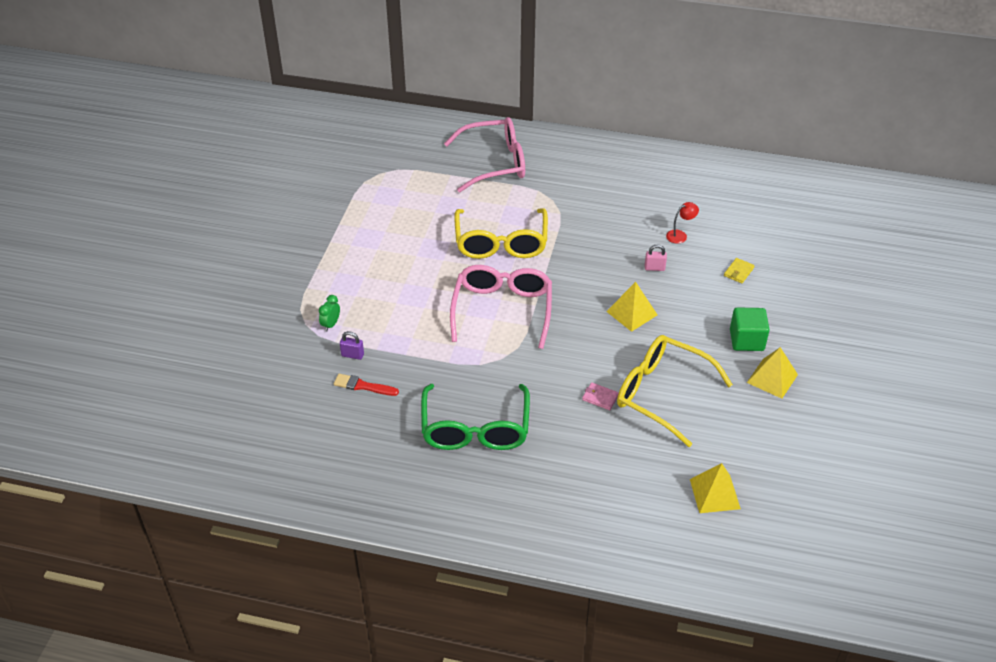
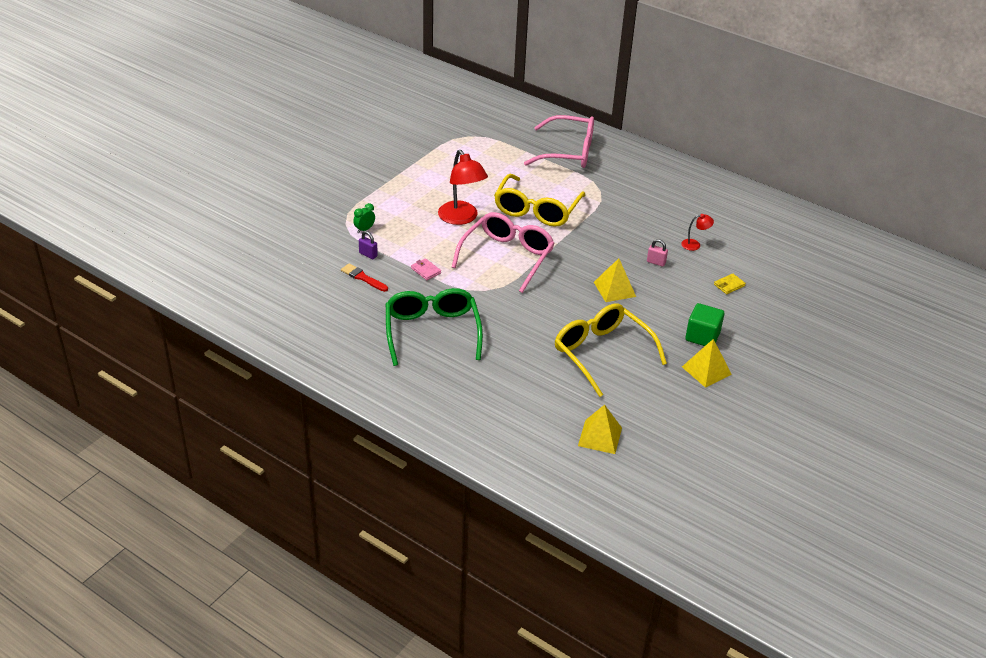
camera: 20 degrees right, 5 degrees down
(428, 277) = (461, 218): none -> red lamp
(475, 428) = (432, 332): green glasses -> green glasses turned 150 degrees clockwise
(600, 397) = (548, 341): pink wallet -> pink wallet (425, 270)

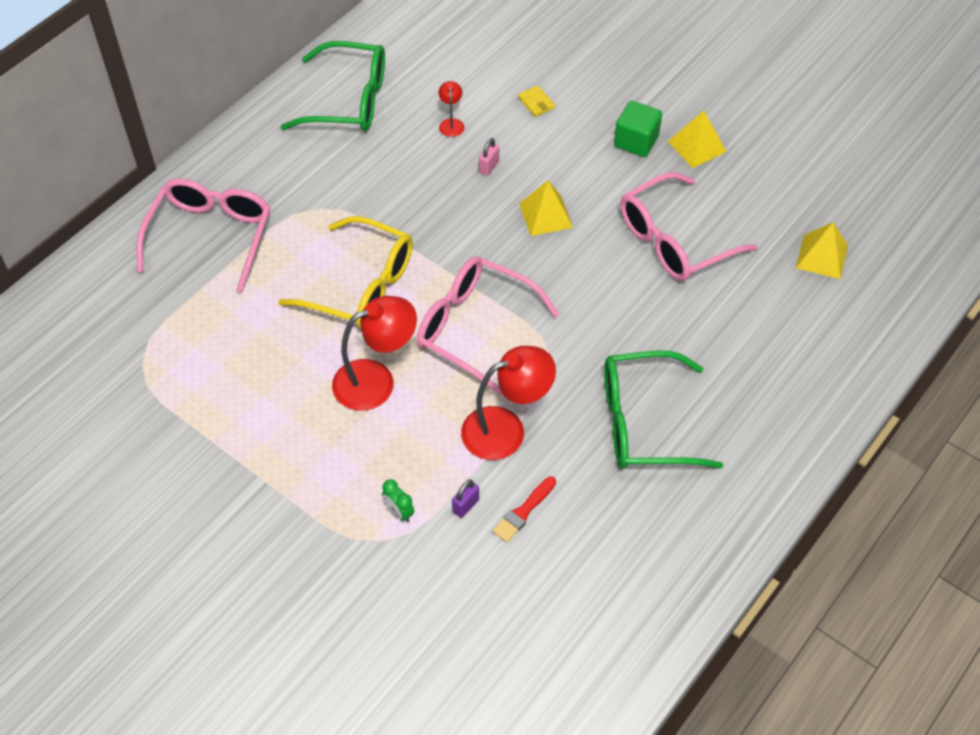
camera: 85 degrees left, 15 degrees up
(425, 270) = (506, 429): pink wallet -> red lamp
(602, 353) = (675, 240): yellow glasses -> pink glasses
(703, 199) = (348, 100): none -> green glasses

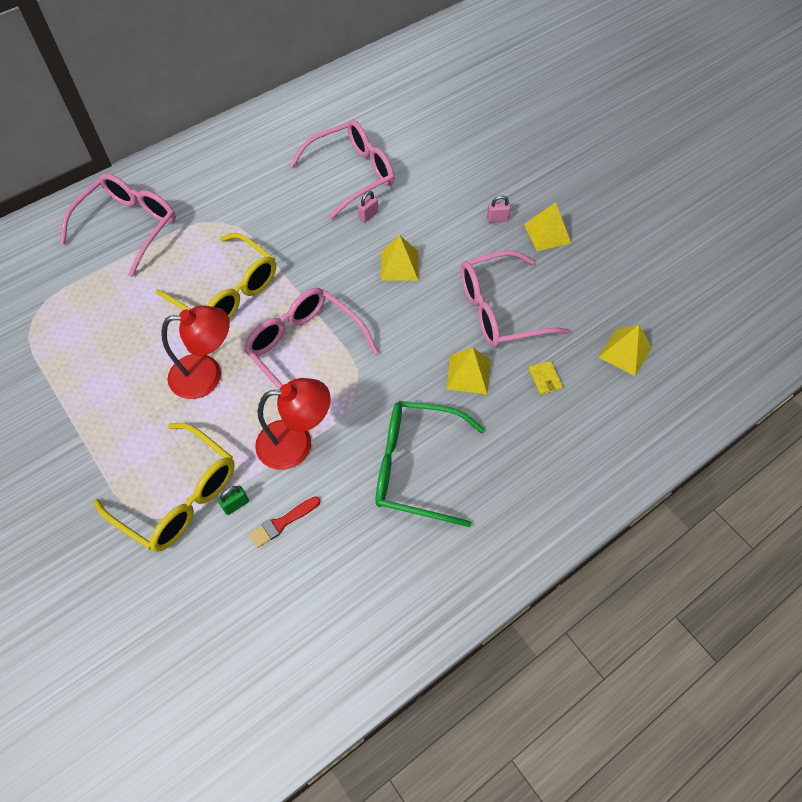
camera: 15 degrees right, 5 degrees up
(348, 100) = (278, 141): green glasses -> none
(399, 512) = (178, 496): green clock -> yellow glasses
(451, 123) = (352, 174): red lamp -> pink glasses
(465, 506) = (236, 504): purple padlock -> green padlock
(536, 103) = (426, 171): yellow wallet -> yellow wallet (545, 379)
(636, 141) = (497, 219): green cube -> pink padlock
(664, 315) = (468, 374): none -> yellow pyramid

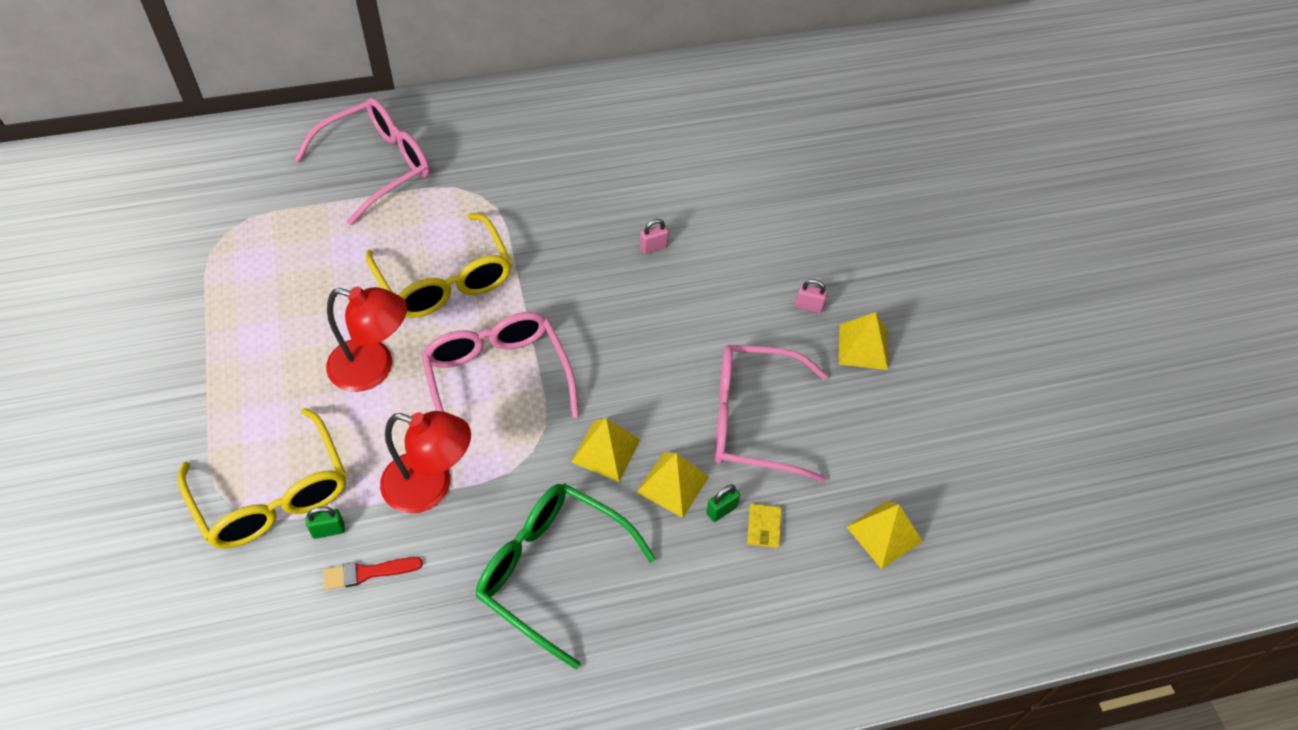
camera: 20 degrees right, 5 degrees down
(352, 174) = (659, 190): pink glasses -> none
(399, 265) = (659, 320): yellow pyramid -> yellow pyramid (606, 450)
(510, 378) = (721, 510): none -> green padlock

